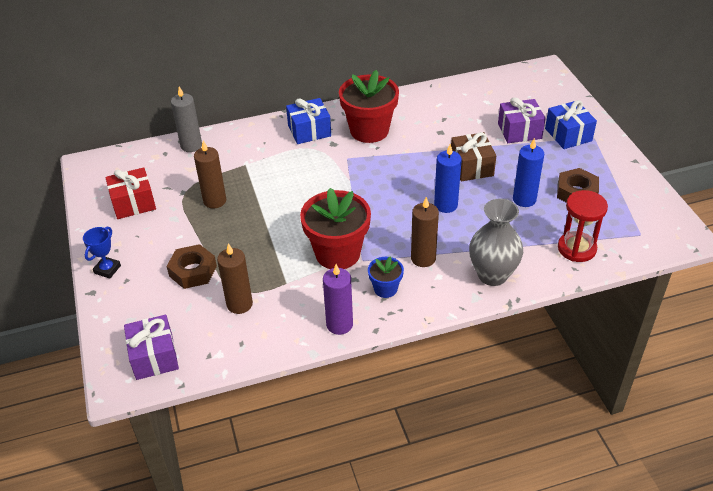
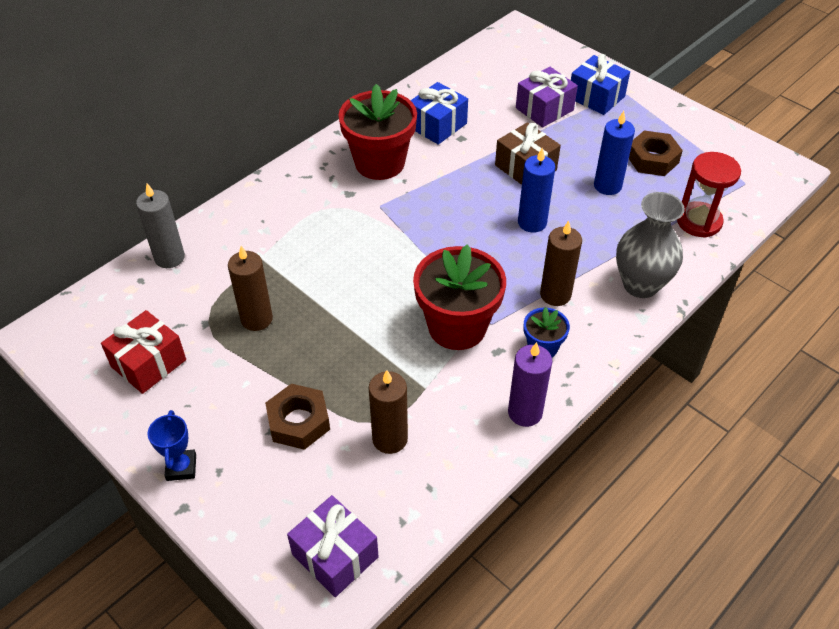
camera: 30 degrees left, 5 degrees up
(309, 131) = (308, 187): blue gift -> blue gift (437, 125)

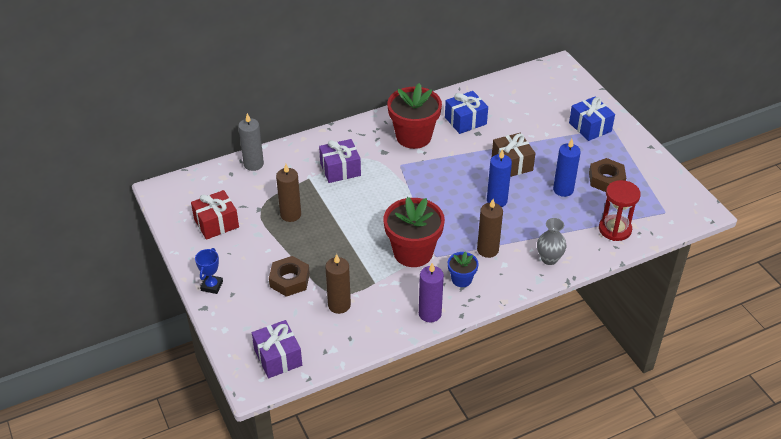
camera: 20 degrees right, 5 degrees down
(544, 109) = (547, 127): purple gift -> purple gift (340, 169)
(640, 285) = (549, 259): grey vase -> grey vase, size x0.65

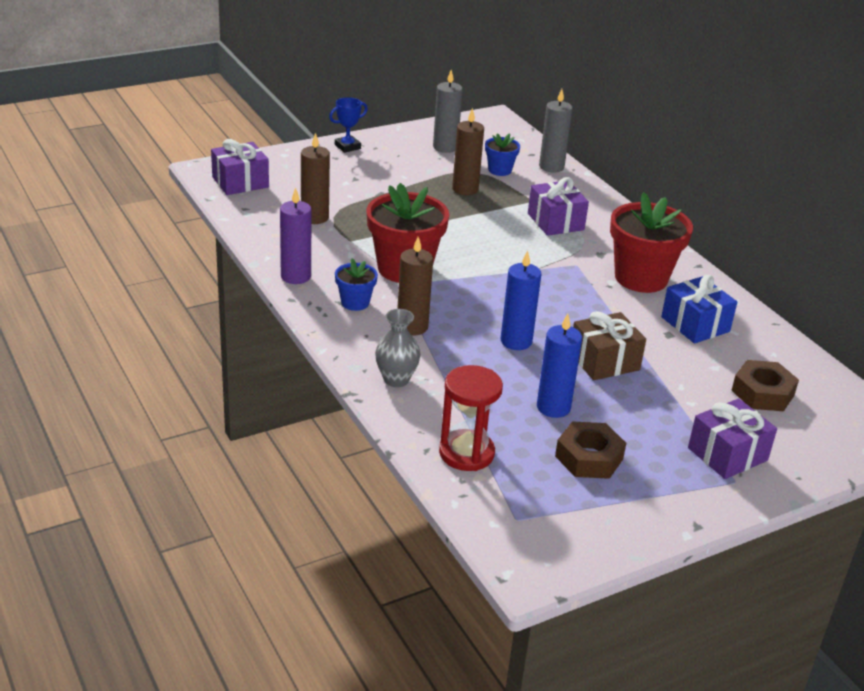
camera: 85 degrees right, 10 degrees down
(212, 286) = (347, 147): blue trophy -> blue trophy turned 45 degrees counterclockwise
(216, 223) = (445, 147): red gift -> grey candle
(258, 193) = (500, 170): none -> blue flower pot
(289, 280) = (355, 188): brown nut -> brown nut (762, 393)
(590, 127) = (727, 454): blue gift -> purple gift

